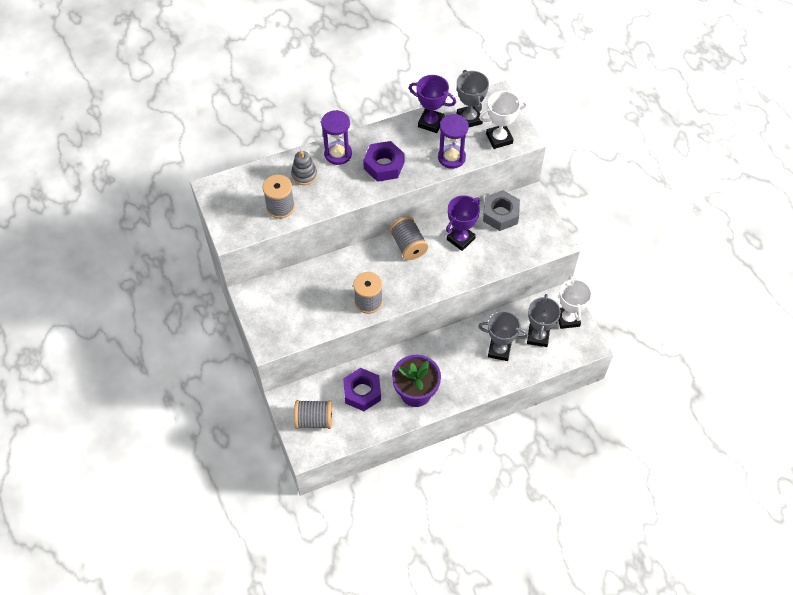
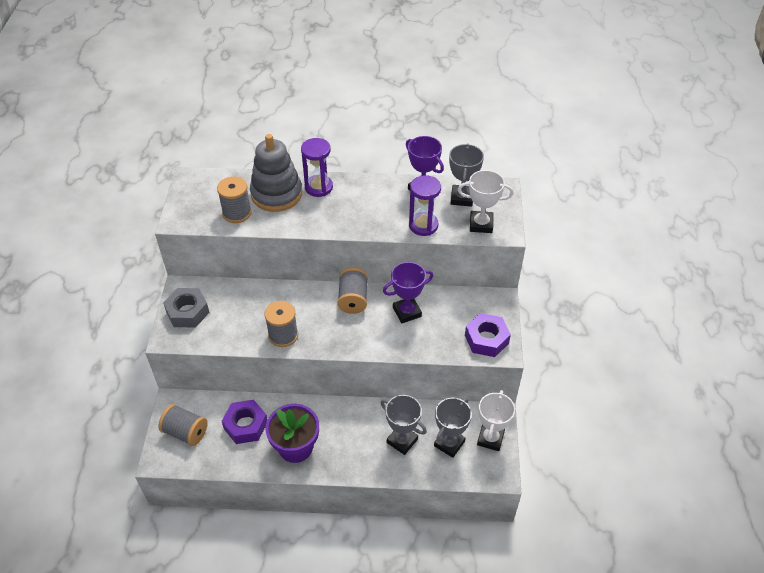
camera: 25 degrees right, 10 degrees down
(304, 175) = (276, 194): grey stacking toy -> grey stacking toy, size x1.95
(384, 165) = (354, 210): purple nut -> purple nut (486, 339)
(500, 214) = (460, 304): grey nut -> grey nut (187, 312)

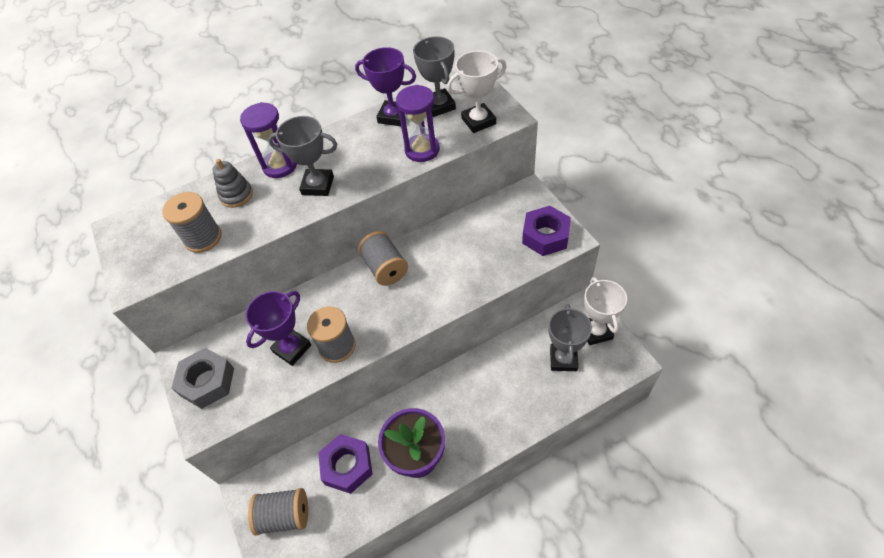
camera: 25 degrees left, 5 degrees up
(276, 194) = (236, 195): grey stacking toy -> grey stacking toy, size x0.51
(402, 441) = (518, 384): grey trophy -> grey trophy (318, 185)
(407, 312) = (449, 251): purple trophy -> purple trophy (292, 348)

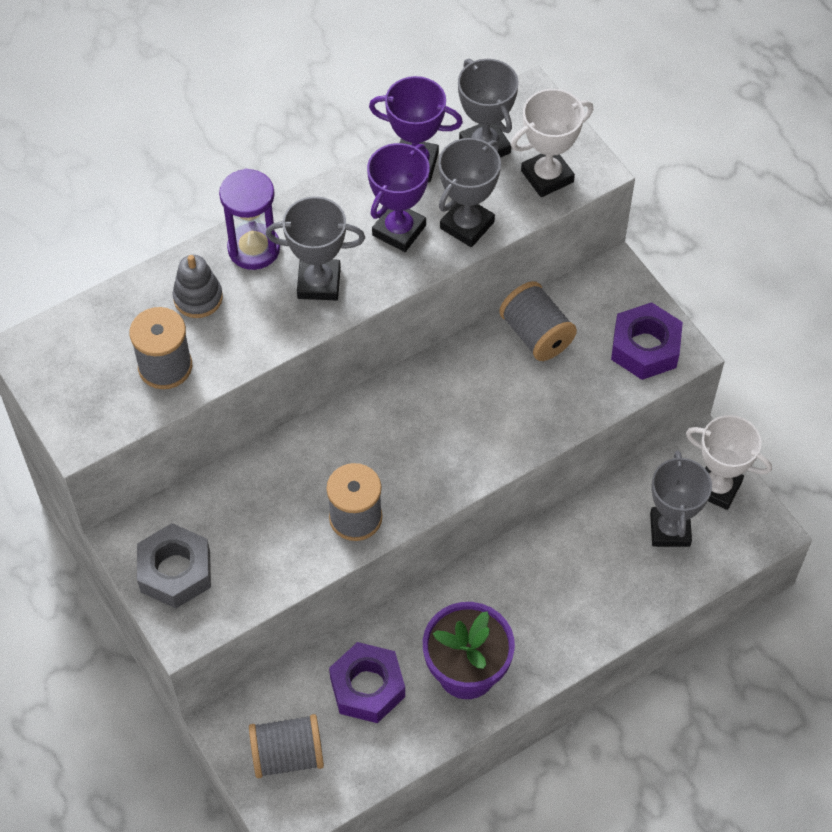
camera: 10 degrees left, 5 degrees up
(292, 348) = (289, 522): purple trophy -> purple trophy (399, 230)
(385, 268) = (409, 399): grey spool -> grey spool (536, 334)
(422, 150) = (467, 225): purple hourglass -> grey trophy
(596, 332) = (717, 488): white trophy -> white trophy turned 45 degrees counterclockwise

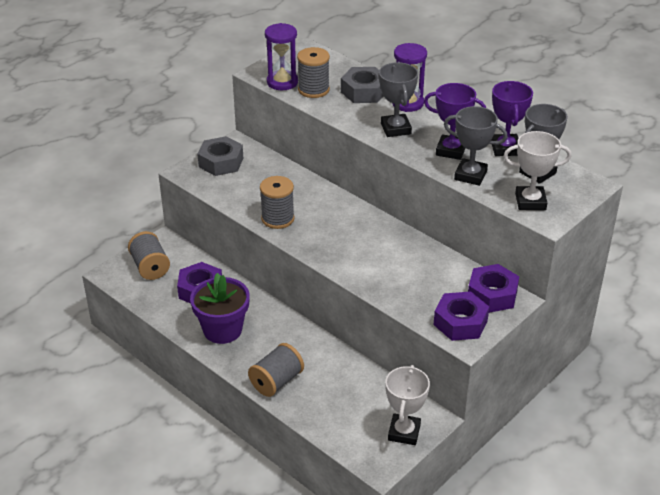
camera: 75 degrees right, 20 degrees down
(124, 407) = (282, 82): none -> purple hourglass
(198, 298) = (364, 91): grey stacking toy -> grey nut
(536, 334) = (444, 270): grey spool -> grey spool (276, 381)
(547, 176) = (530, 201): white trophy -> white trophy turned 45 degrees counterclockwise
(600, 295) = (492, 294): none -> purple nut
(670, 529) = (359, 411): grey trophy -> none

